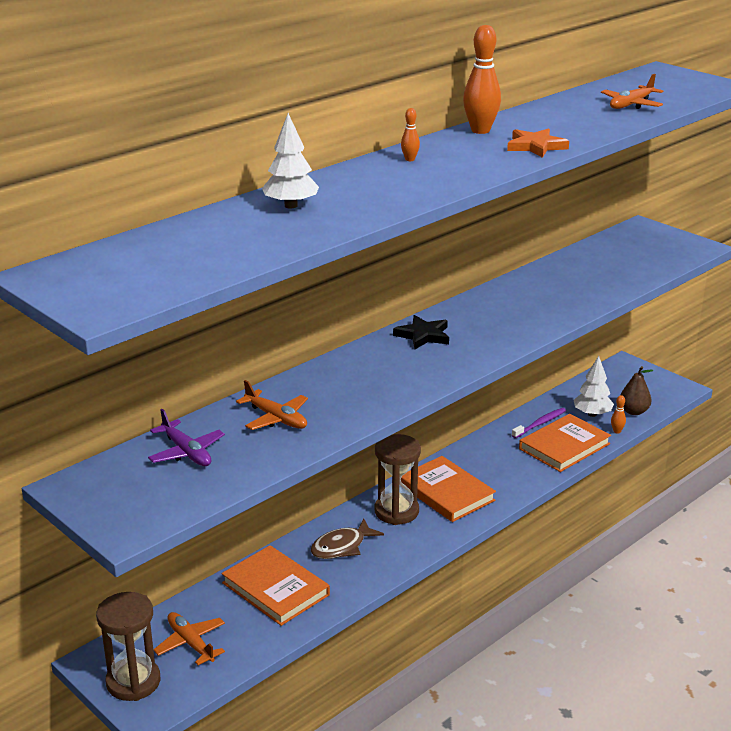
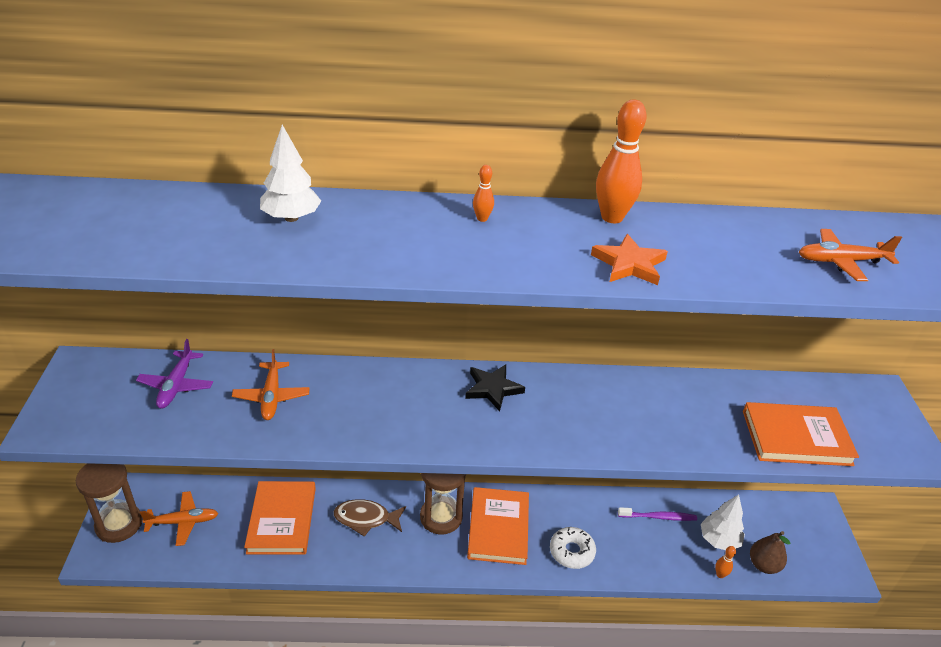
camera: 40 degrees right, 10 degrees up
(191, 643) = (183, 522): orange plane -> orange plane turned 75 degrees clockwise
(513, 475) = (571, 552): none -> white donut
(564, 446) = (651, 555): orange book -> orange book (796, 438)

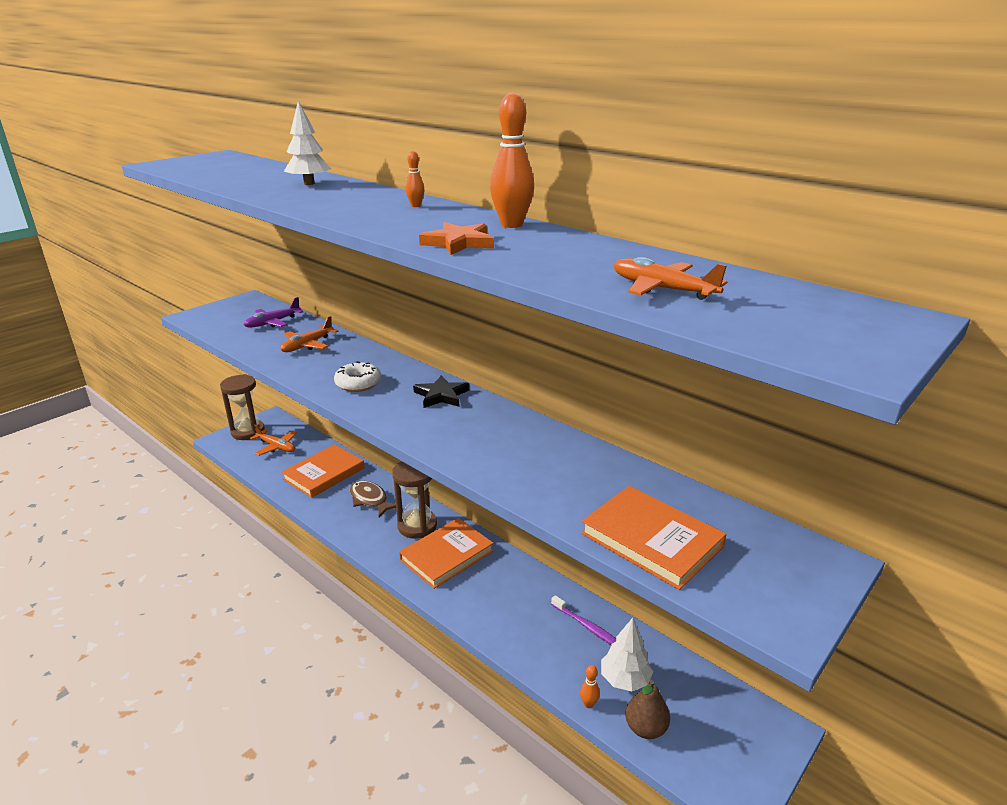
camera: 45 degrees right, 10 degrees down
(571, 552) = (479, 603): white donut -> white donut (358, 383)

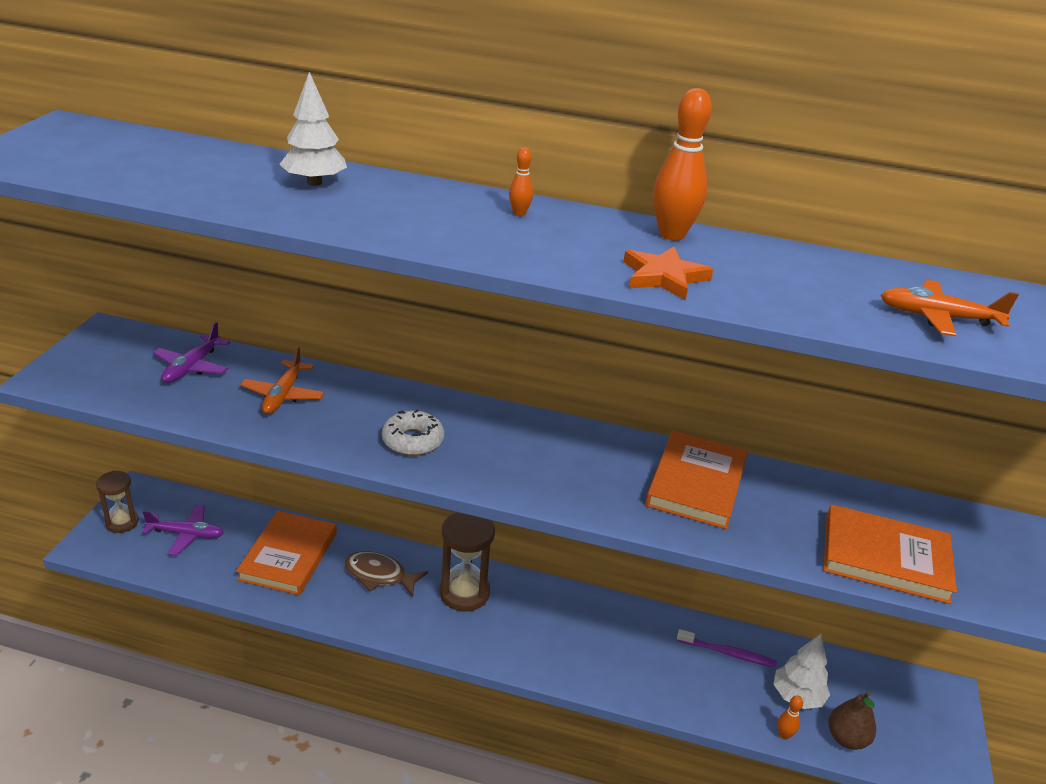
camera: 30 degrees left, 5 degrees up
(248, 432) = (122, 522): brown hourglass -> brown hourglass, size x0.65
(276, 447) = (186, 534): orange plane -> purple plane
(441, 395) = (528, 434): black star -> none
(447, 555) = (526, 619): orange book -> orange book (696, 483)

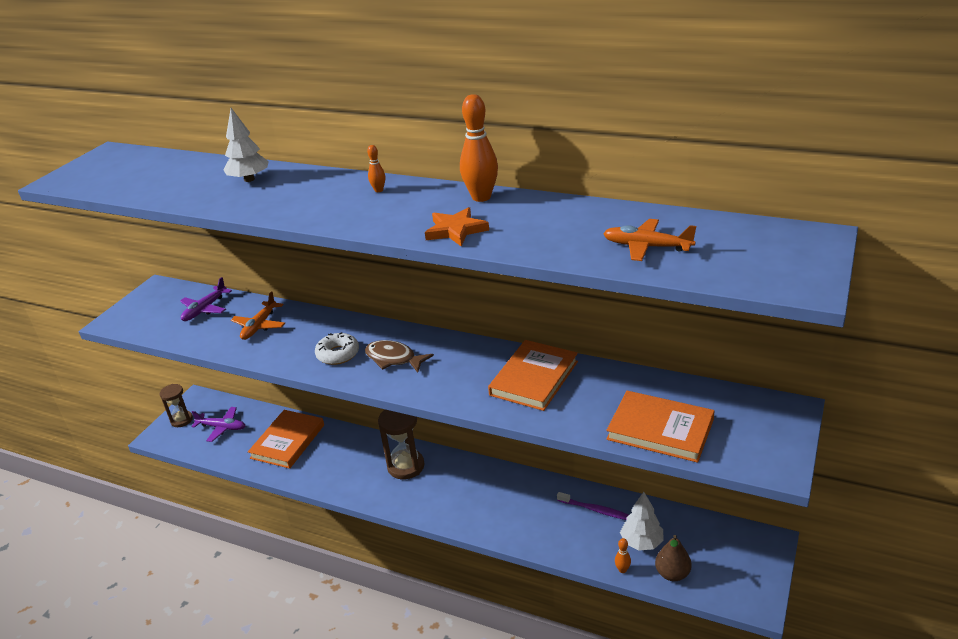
camera: 15 degrees right, 0 degrees up
(379, 575) = (348, 454): brown fish -> brown fish (394, 359)

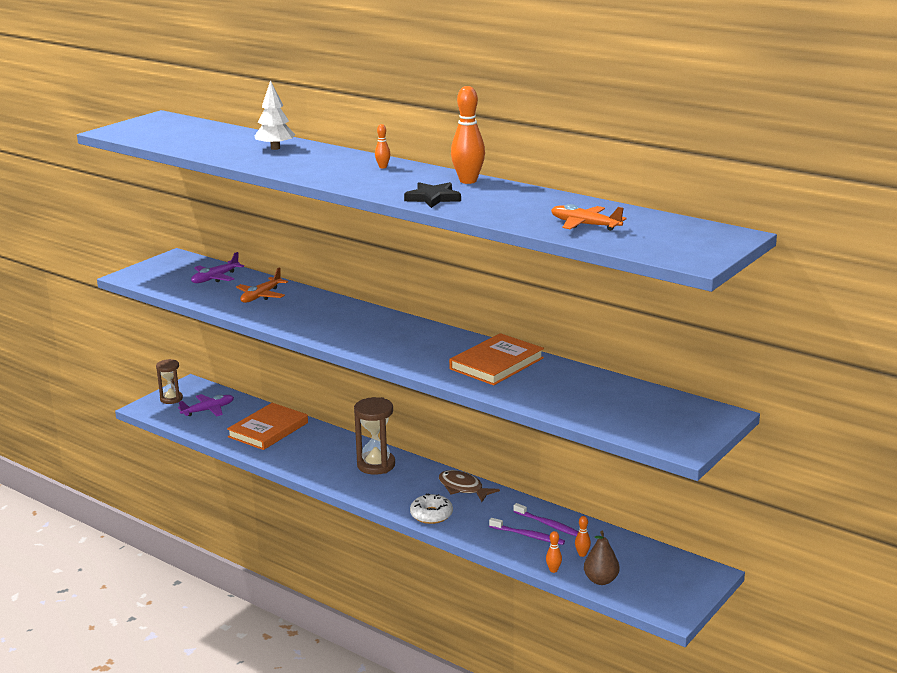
camera: 10 degrees right, 10 degrees down
(222, 427) = (208, 410): purple plane -> purple plane turned 60 degrees counterclockwise
(338, 354) = (325, 324): white donut -> white donut (431, 515)
(394, 359) = (374, 334): brown fish -> brown fish (463, 488)
(456, 230) = (433, 198): orange star -> black star
(582, 529) = (528, 536): none -> purple toothbrush
(641, 542) = (582, 554): white tree -> orange bowling pin
(660, 429) = (592, 411): orange book -> none

